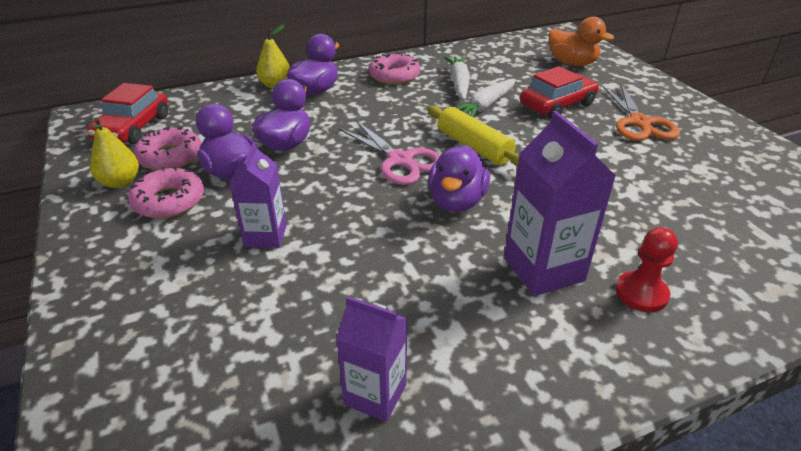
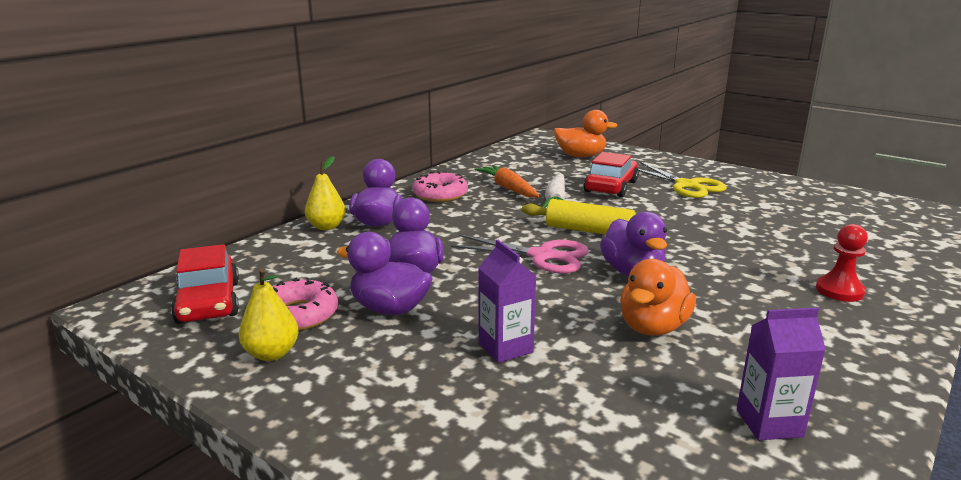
camera: 30 degrees left, 15 degrees down
(169, 201) = (358, 352): pink donut -> none
(401, 262) = (653, 327): none -> orange duck
(459, 83) = (508, 188): white carrot -> orange carrot
(543, 269) = (759, 297): purple carton -> none
(639, 123) = (686, 185): orange scissors -> yellow scissors

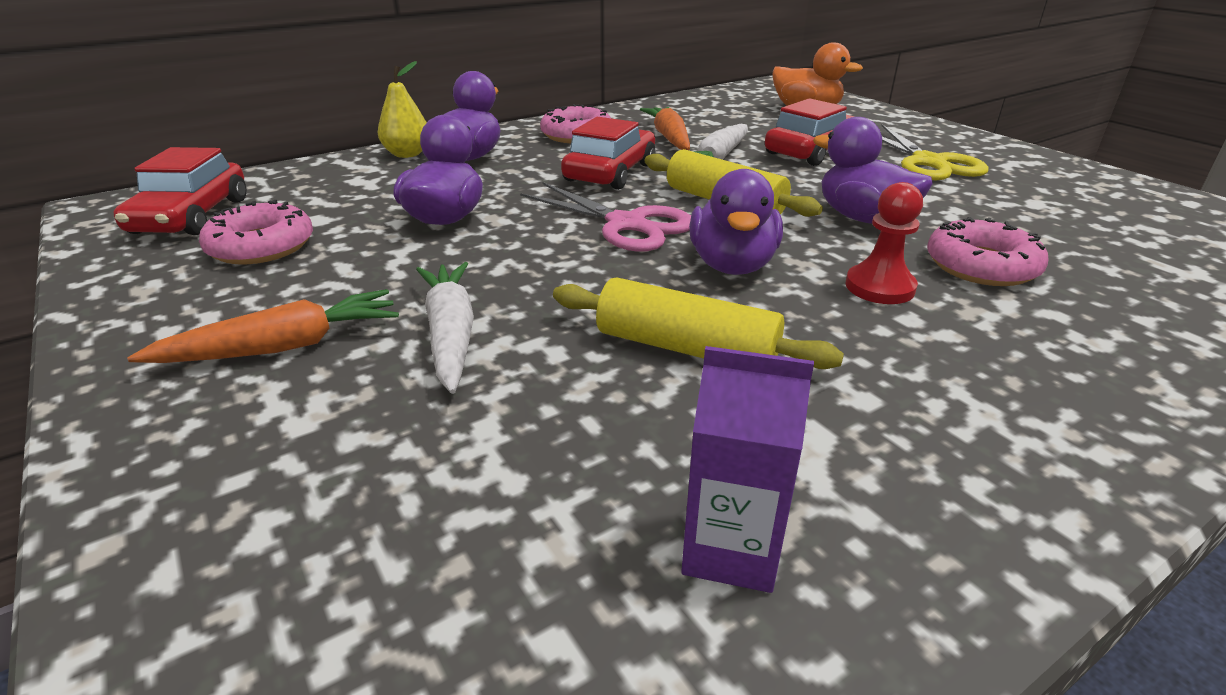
camera: 20 degrees right, 10 degrees up
(271, 354) = (181, 285): yellow pear -> none
(389, 309) = (367, 257): purple duck -> purple duck (863, 218)
(402, 378) = (282, 347): none -> orange carrot
(494, 220) = (610, 172): none -> red car
(505, 348) = (450, 334): purple carton -> white carrot
(653, 327) = (686, 348): orange duck -> yellow rolling pin
(766, 249) = (981, 266): none -> pink donut
(839, 291) = (1061, 351): red pawn -> red pawn (879, 287)

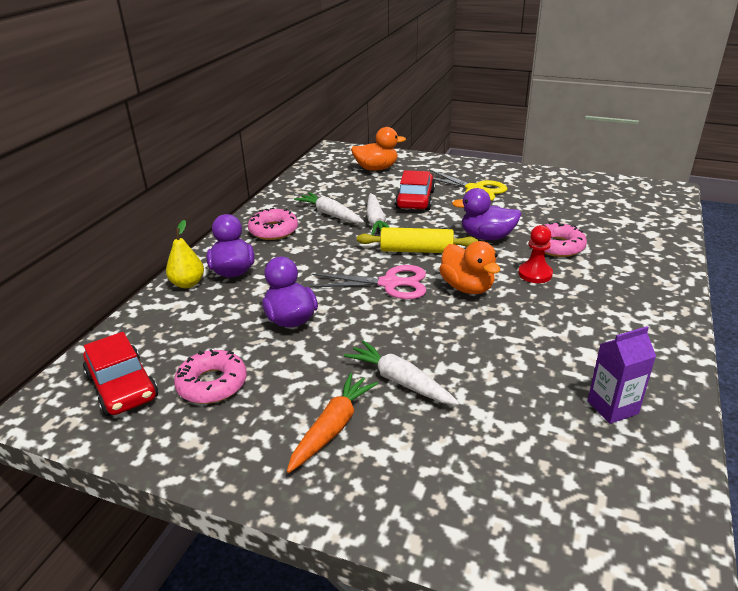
camera: 35 degrees left, 0 degrees up
(610, 172) = (333, 252): red car -> none
(669, 138) = (330, 214): orange carrot -> white carrot
(686, 348) = (503, 339): yellow rolling pin -> none
(732, 265) = (467, 287): purple duck -> orange duck

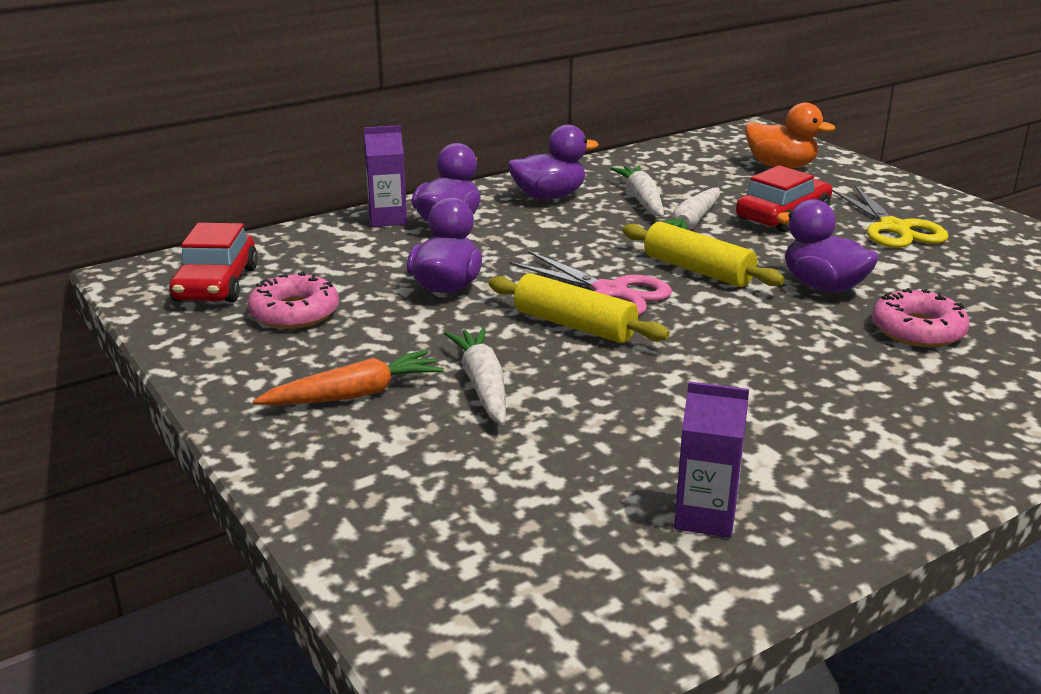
camera: 35 degrees right, 5 degrees down
(188, 283) = (388, 219): yellow pear -> purple carton
(273, 230) = (549, 197): pink donut -> purple duck
(398, 315) = (574, 325): none -> yellow rolling pin
(467, 287) = (705, 329): orange duck -> none
(535, 274) = (828, 348): red pawn -> none

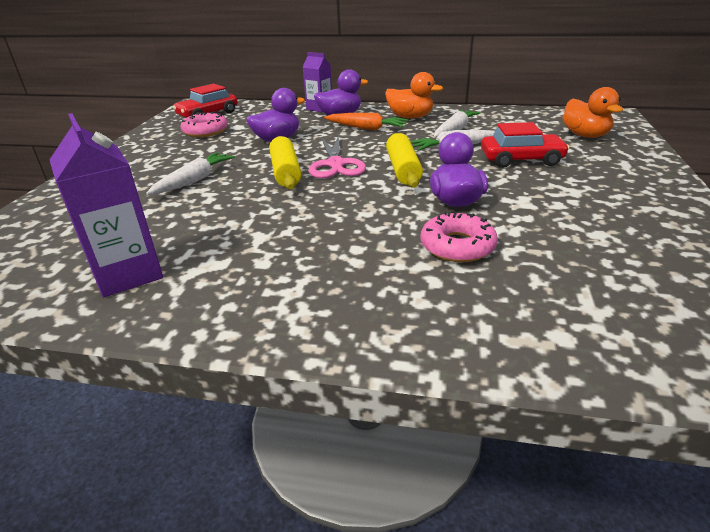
camera: 45 degrees right, 5 degrees up
(354, 394) = (150, 166): orange carrot -> orange carrot (366, 128)
(549, 197) = (410, 117): purple duck -> orange duck
(705, 517) = (128, 274): purple carton -> purple carton, size x1.55
(894, 228) = (586, 188): yellow scissors -> none

